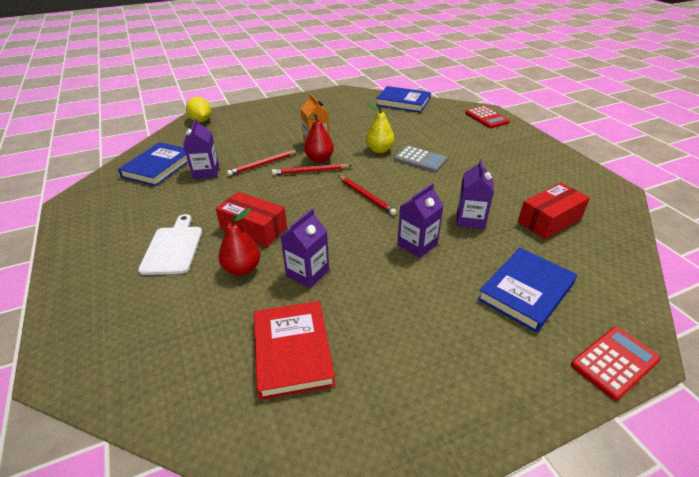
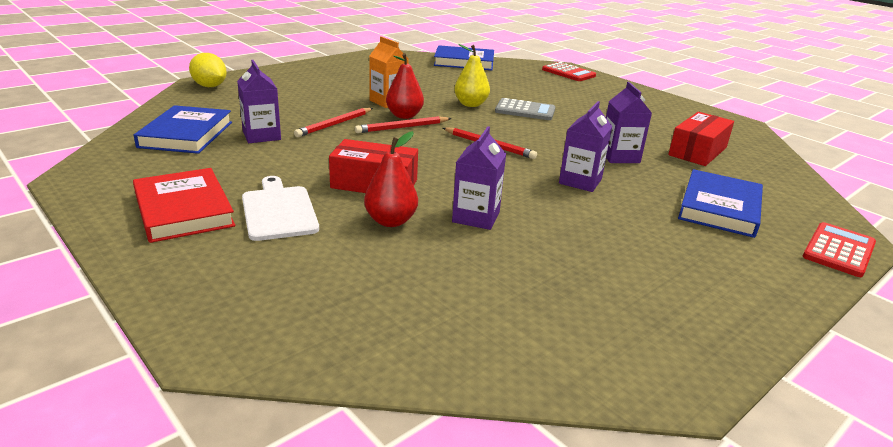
camera: 20 degrees left, 10 degrees down
(292, 351) = (515, 286): red book -> red book (183, 210)

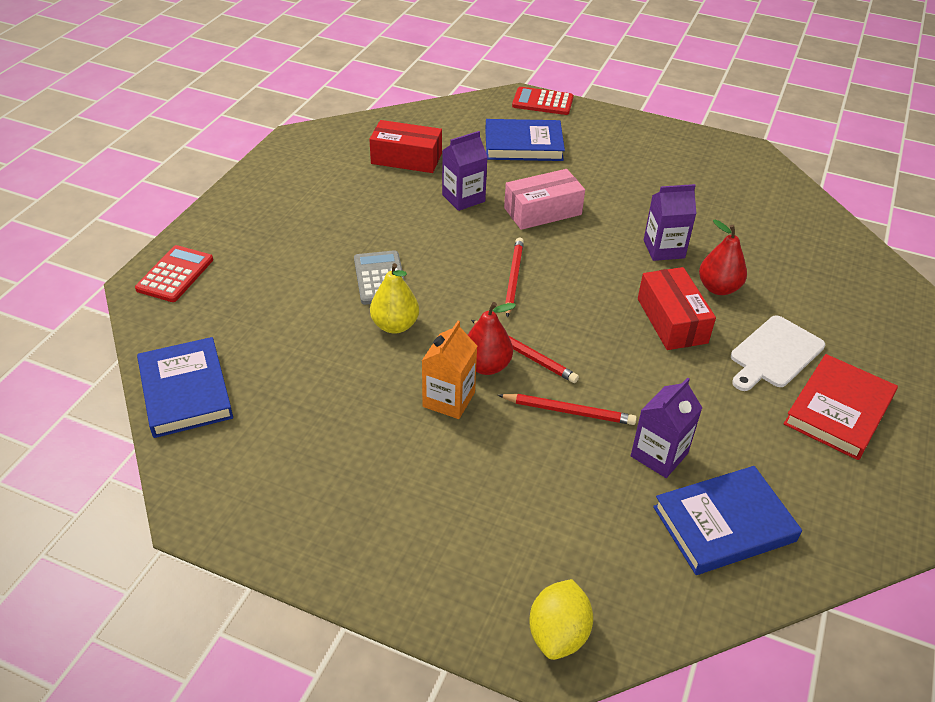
camera: 115 degrees left, 15 degrees up
(580, 181) = (542, 211): purple carton -> pink box

